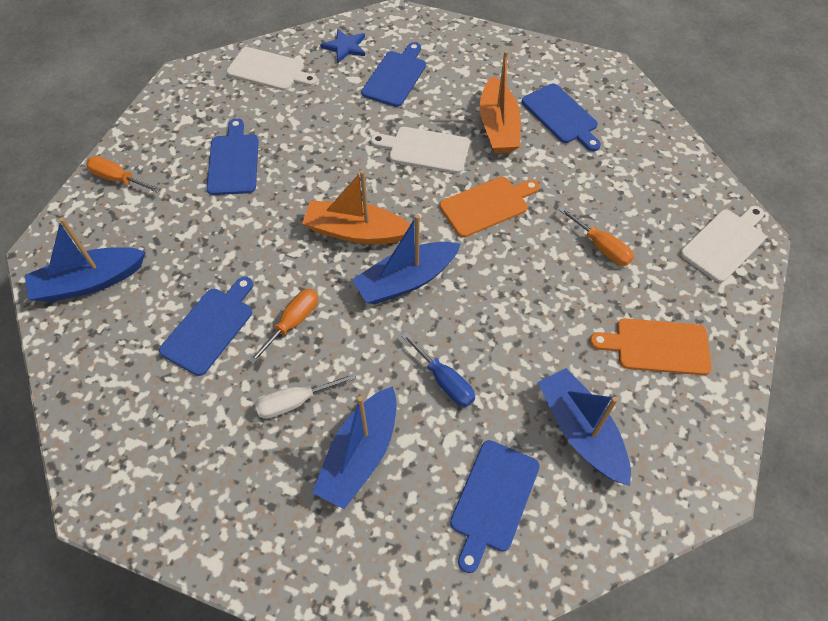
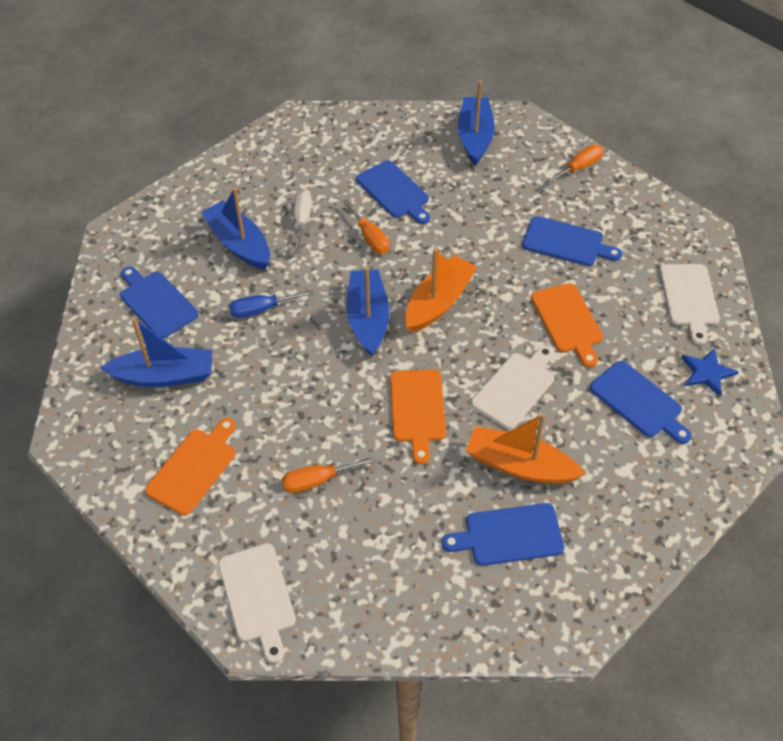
camera: 115 degrees right, 5 degrees down
(269, 70) = (689, 298): white cutting board -> white cutting board turned 45 degrees counterclockwise
(333, 136) = (568, 321): none -> orange cutting board

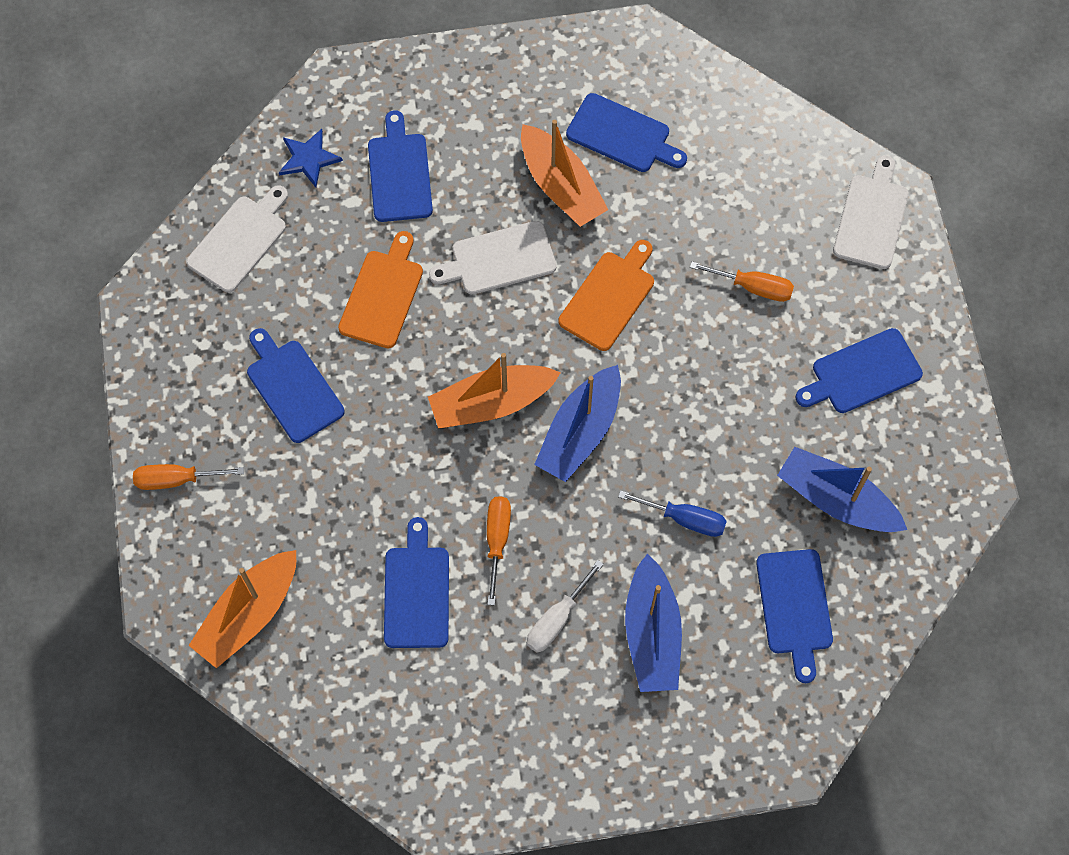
camera: 145 degrees left, 15 degrees up
(194, 468) = (862, 373): orange cutting board -> blue cutting board
(475, 137) = (249, 614): blue boat -> orange boat

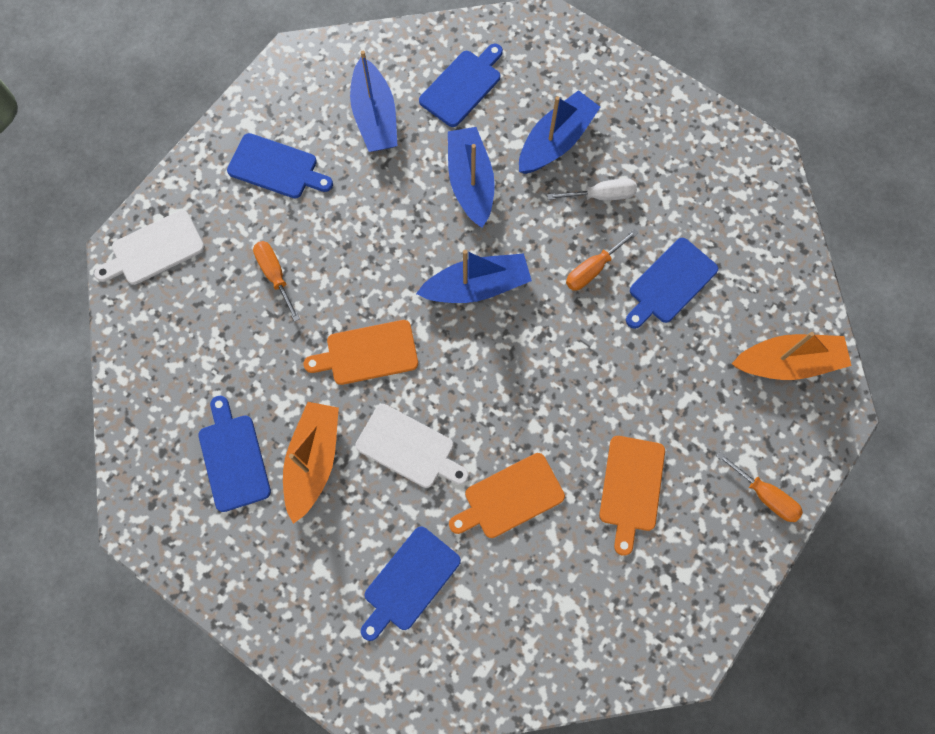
camera: 135 degrees left, 5 degrees up
(240, 240) = (571, 640): white cutting board -> none
(292, 387) = (631, 488): blue cutting board -> orange cutting board
(309, 159) = (461, 660): blue star -> none
(491, 403) = (512, 355): orange boat -> none
(685, 519) = (470, 182): blue screwdriver -> blue boat

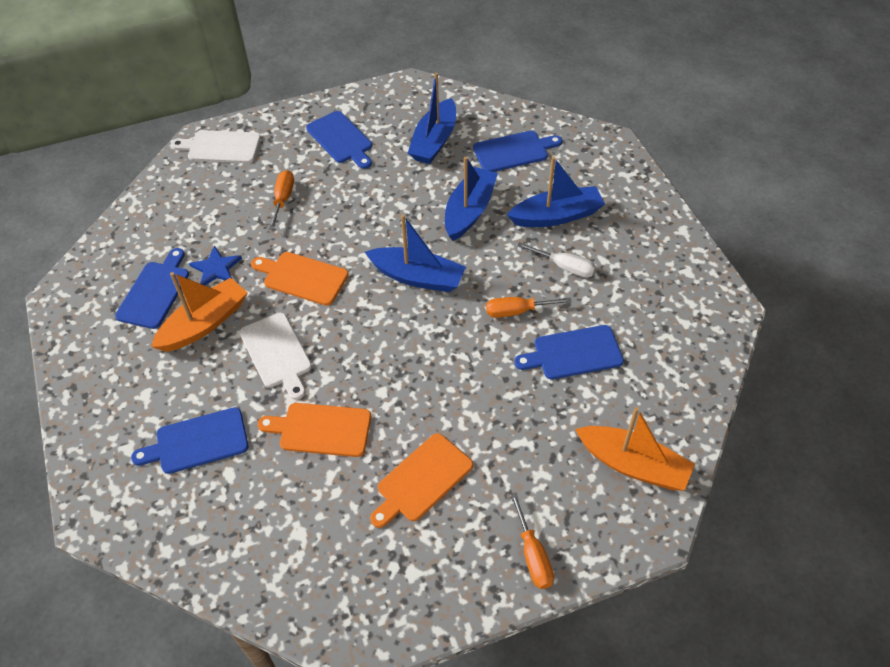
camera: 35 degrees right, 20 degrees down
(273, 395) = (216, 268): none -> blue star

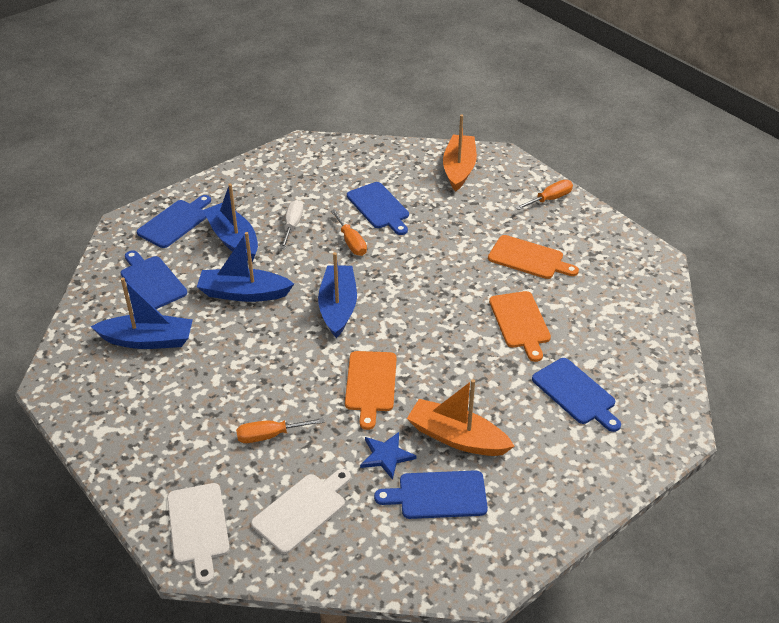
camera: 110 degrees left, 10 degrees down
(277, 353) = (463, 373): white cutting board -> white cutting board (302, 510)
(341, 139) = (160, 417): blue cutting board -> blue cutting board (175, 222)

